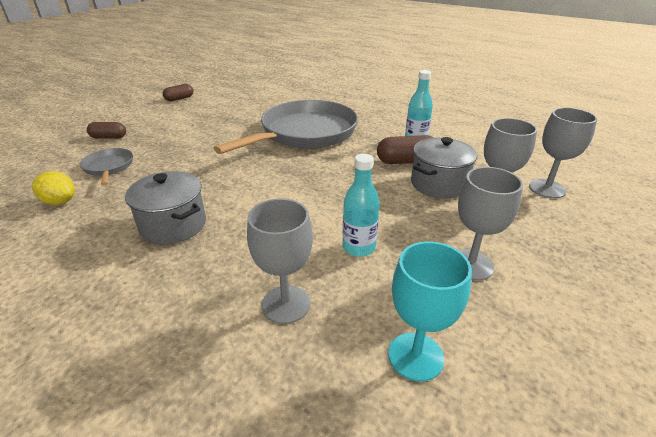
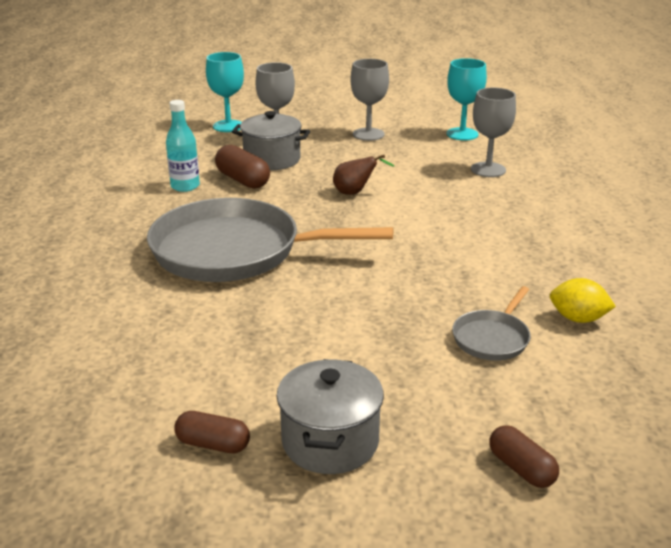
camera: 125 degrees left, 5 degrees down
(60, 202) = (578, 318): yellow lemon -> yellow lemon turned 60 degrees counterclockwise
(109, 137) = (441, 403): brown capsule -> brown capsule (521, 468)
(173, 225) = (497, 239): grey pot -> grey pot (330, 441)
(331, 197) = (355, 193): none -> brown pear
(358, 247) = (404, 166): turquoise bottle -> none
(547, 189) = (228, 126): grey goblet -> turquoise goblet

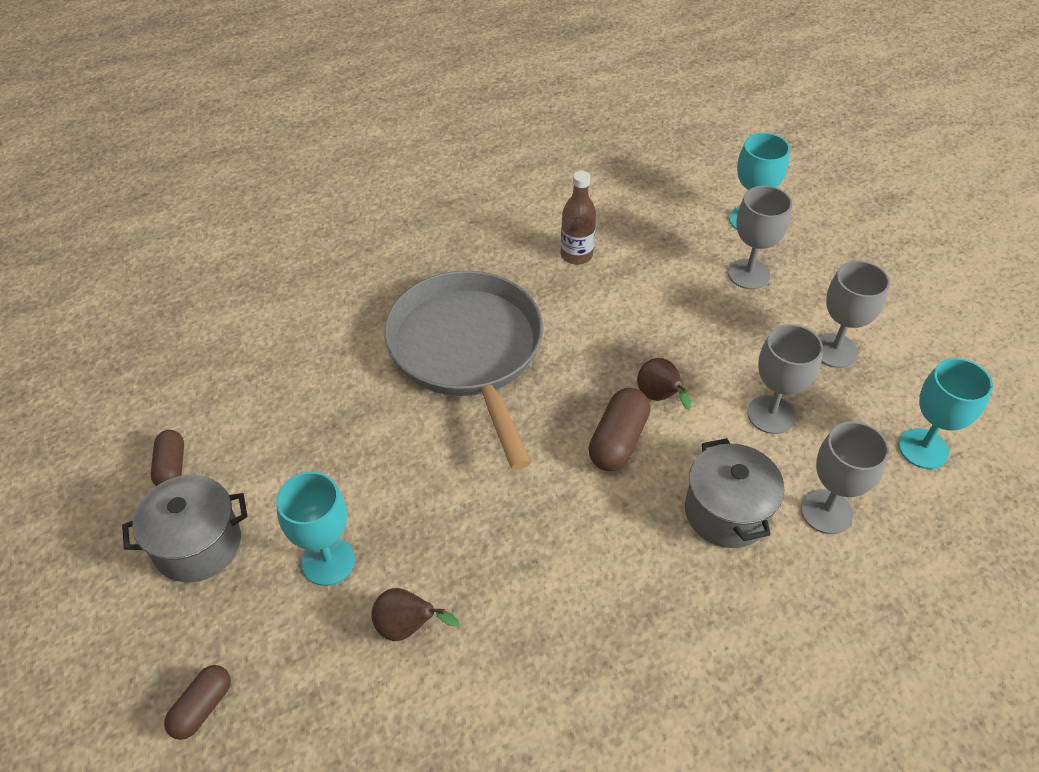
camera: 65 degrees right, 20 degrees up
(185, 186) = (576, 255): turquoise bottle -> brown bottle
(243, 180) = (621, 291): brown capsule -> brown capsule (618, 441)
(272, 160) = (689, 293): grey pot -> grey pot (726, 512)
(402, 164) = (770, 414): none -> grey goblet
(403, 365) = (328, 561): none -> turquoise goblet
(492, 338) = (407, 627): grey pan -> brown pear
(578, 318) = (486, 706): yellow lemon -> none

